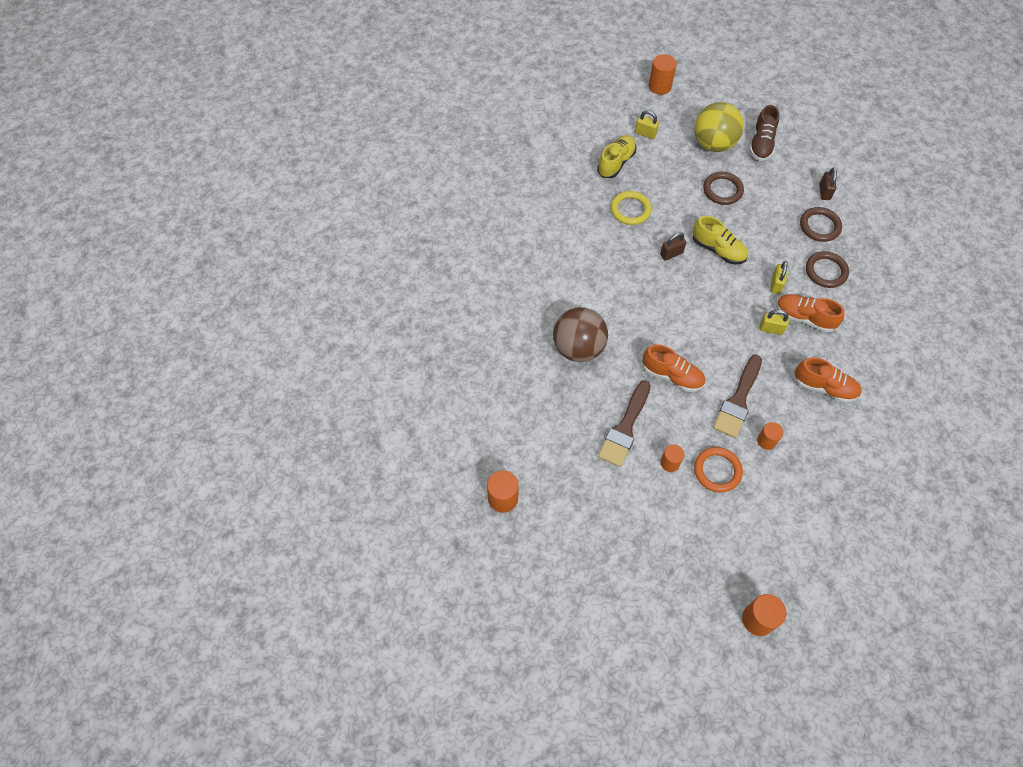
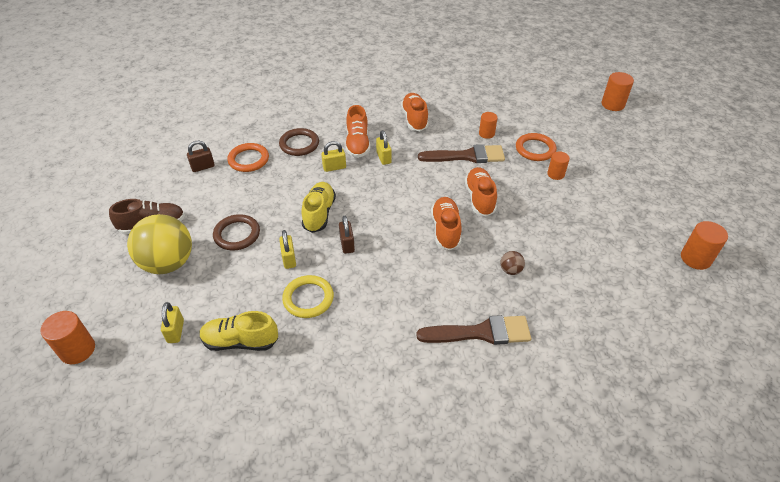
camera: 120 degrees left, 15 degrees down
(578, 348) = (510, 270): brown ball -> brown ball, size x0.41
(625, 428) = (554, 209): brown brush -> brown brush (481, 332)
(648, 328) = (445, 230): none -> orange shoe
(671, 254) = (347, 244): brown padlock -> brown padlock turned 45 degrees clockwise
(676, 212) = (289, 259): none -> yellow padlock
(819, 226) = (248, 160): brown ring -> orange ring

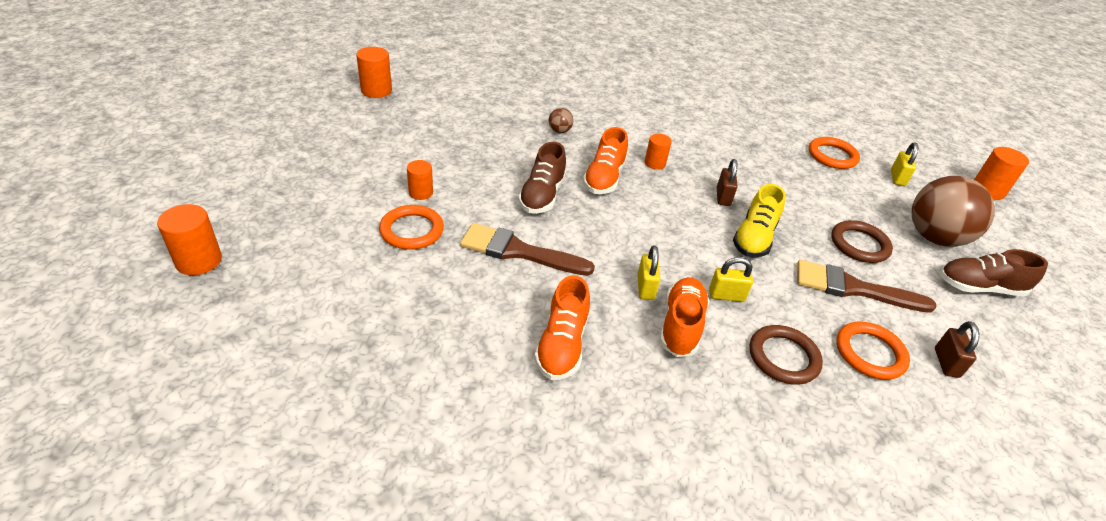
camera: 165 degrees left, 5 degrees down
(168, 263) = (934, 237): yellow ball -> brown ball
(203, 167) = (946, 363): brown padlock -> brown padlock turned 75 degrees counterclockwise
(240, 341) = (832, 156): yellow shoe -> orange ring
(289, 259) = (791, 202): yellow padlock -> none
(308, 298) = (769, 166): yellow ring -> none
(479, 198) = (542, 196): orange shoe -> brown shoe
(481, 332) = (617, 106): brown brush -> brown brush (853, 288)
(486, 133) = (460, 277): orange cylinder -> orange cylinder (655, 163)

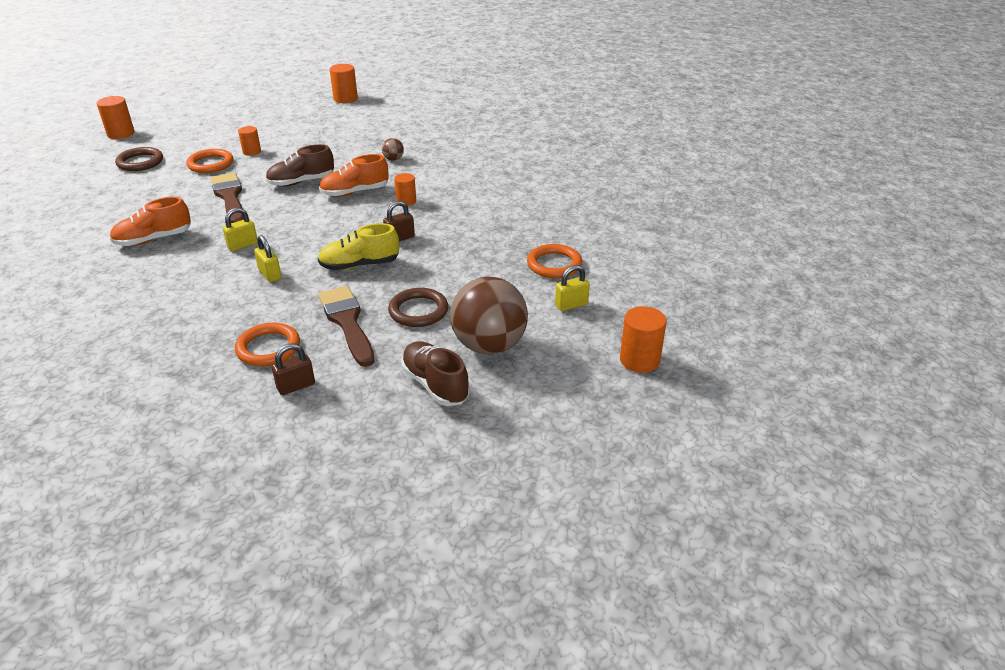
camera: 55 degrees right, 5 degrees down
(681, 326) = (215, 269): orange shoe -> none
(783, 357) = (223, 314): brown ring -> brown ring (140, 162)

